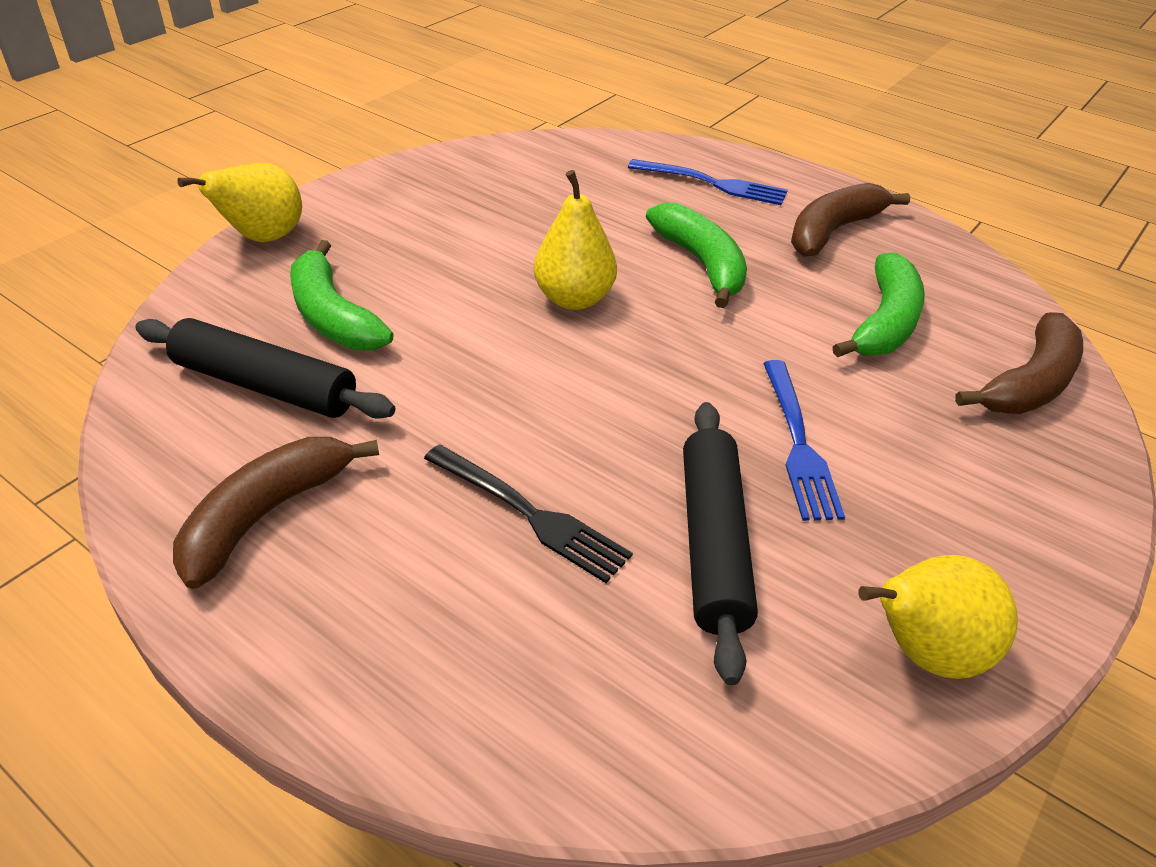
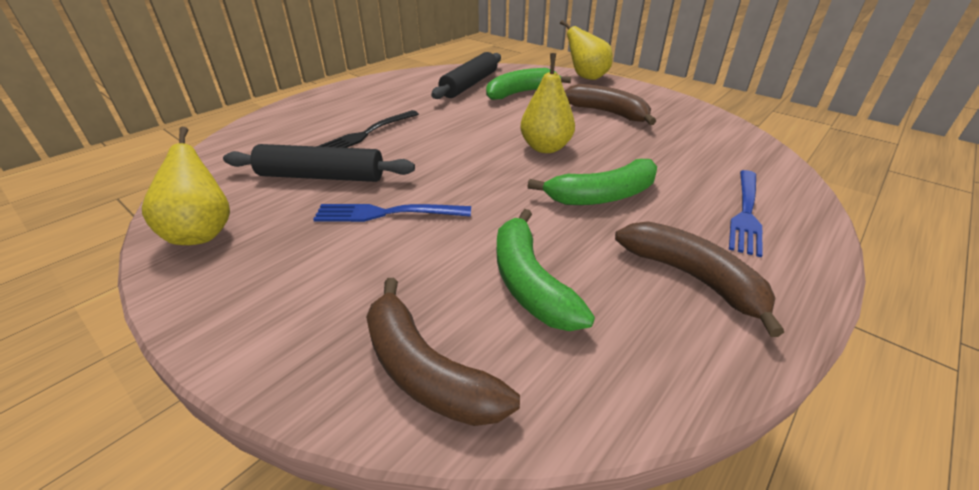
camera: 95 degrees right, 5 degrees down
(266, 515) = (391, 89): brown banana -> brown banana (607, 113)
(884, 322) = (529, 283): green banana -> green banana turned 45 degrees clockwise

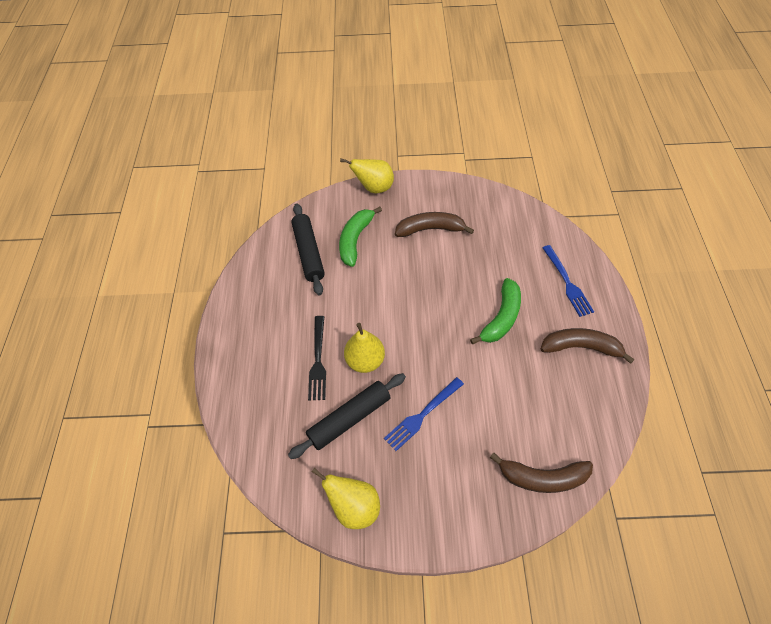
camera: 40 degrees left, 20 degrees up
(529, 283) = (530, 403): green banana -> none
(545, 148) = (434, 295): yellow pear -> yellow pear (365, 361)

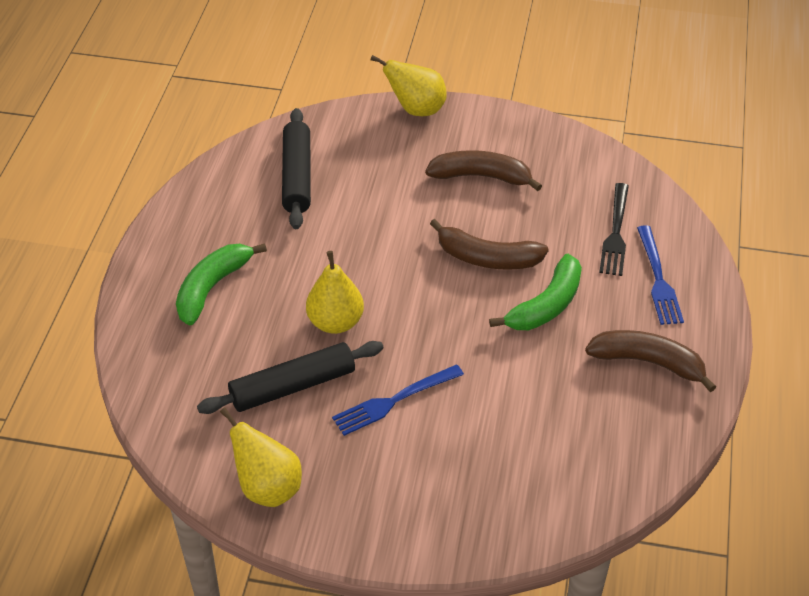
camera: 10 degrees right, 10 degrees down
(318, 360) = (270, 310): black fork -> black fork (615, 233)
(355, 240) = (368, 171): green banana -> green banana (212, 288)
(542, 478) = (535, 505): brown banana -> brown banana (487, 258)

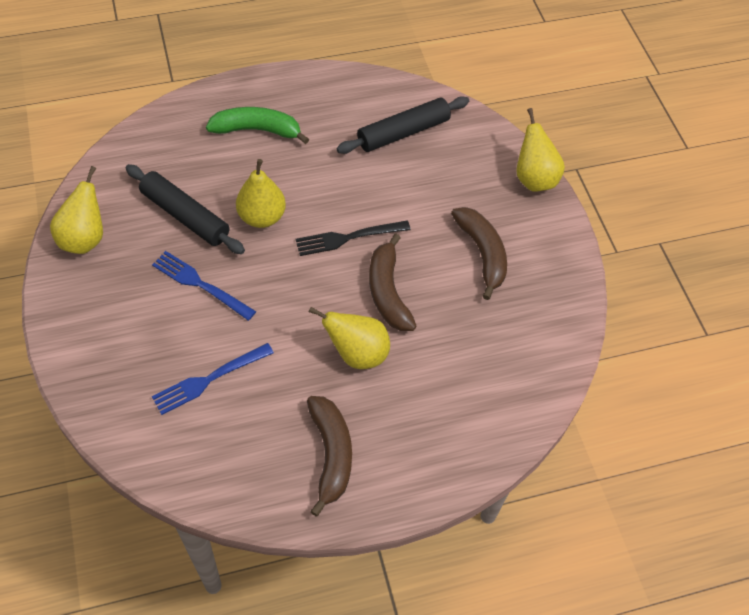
camera: 60 degrees right, 10 degrees up
(546, 305) = (357, 353): green banana -> yellow pear
(615, 233) = (476, 379): black fork -> black fork (348, 238)
(658, 279) = (437, 432): blue fork -> blue fork (209, 379)

